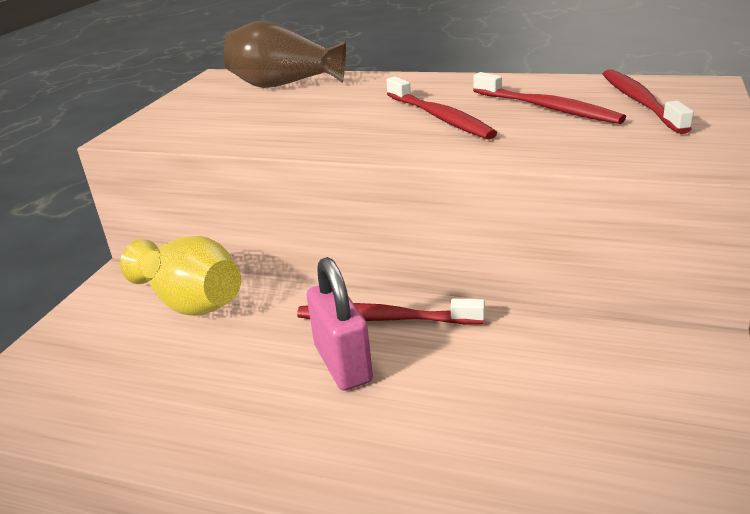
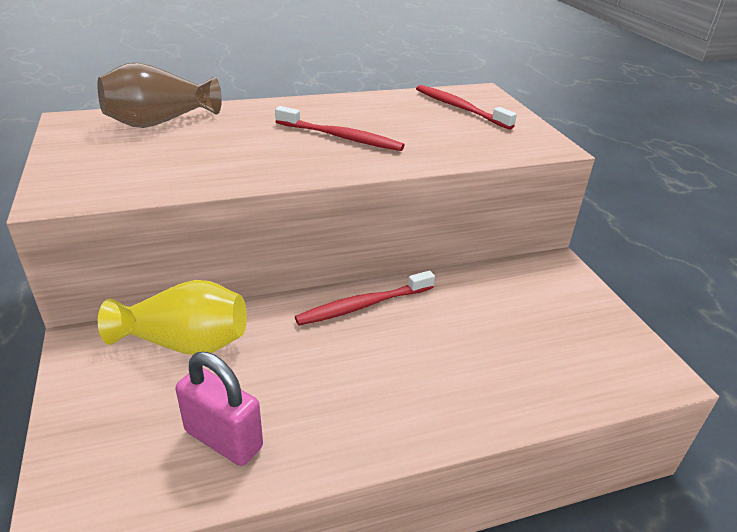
camera: 40 degrees left, 5 degrees up
(343, 364) = (367, 348): pink padlock -> pink padlock (223, 439)
(547, 108) = (408, 120): red toothbrush -> none

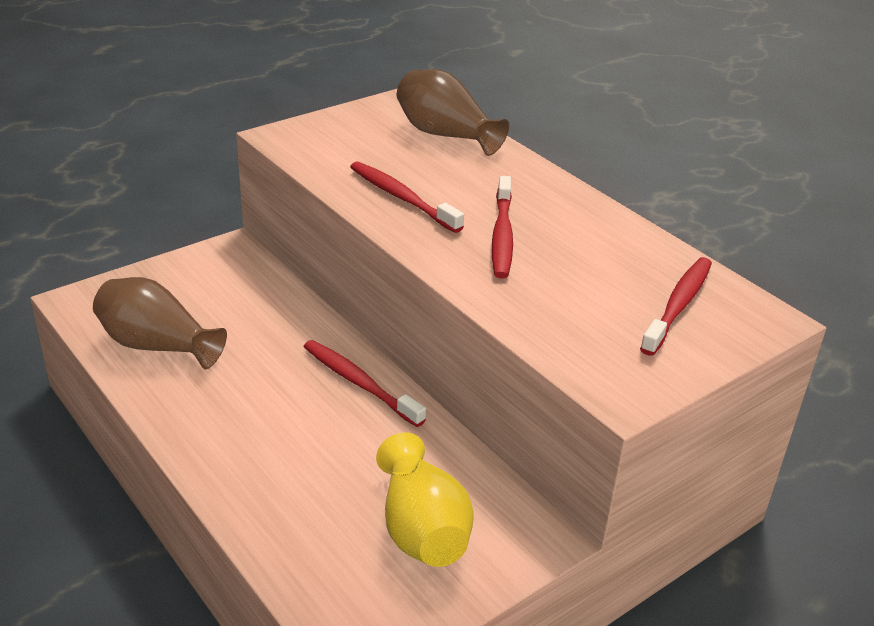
camera: 70 degrees right, 0 degrees up
(185, 343) = (254, 295): yellow vase -> yellow vase (421, 528)
(223, 439) = (157, 346): pink padlock -> brown vase
(249, 161) = (402, 198): none -> red toothbrush

